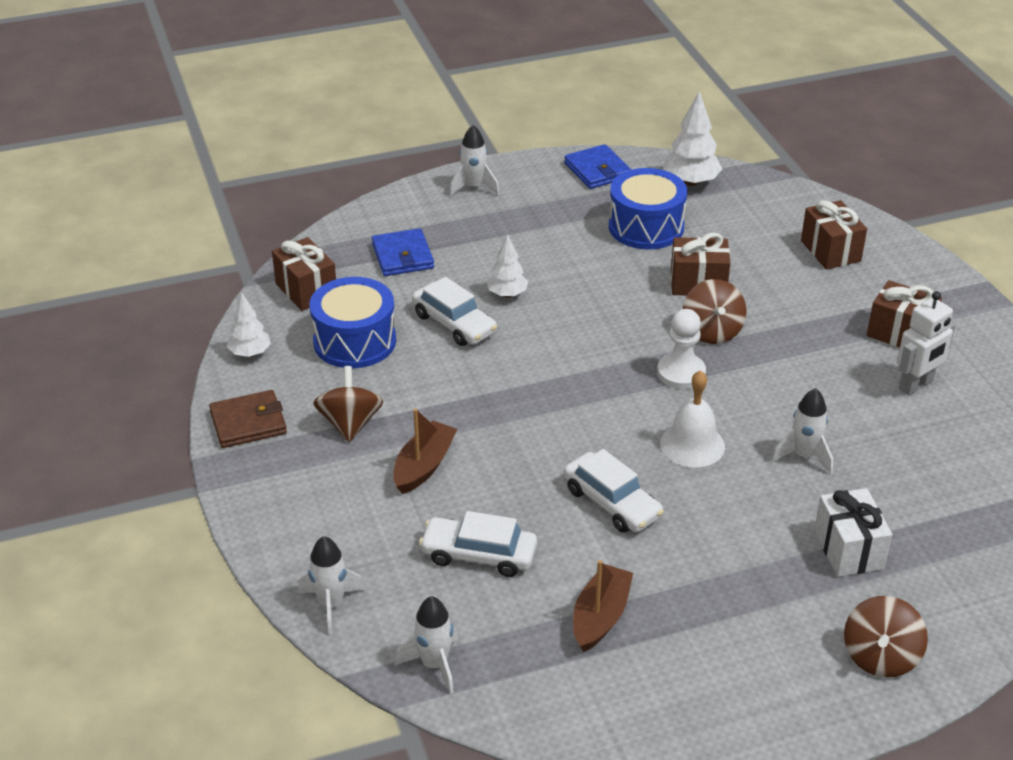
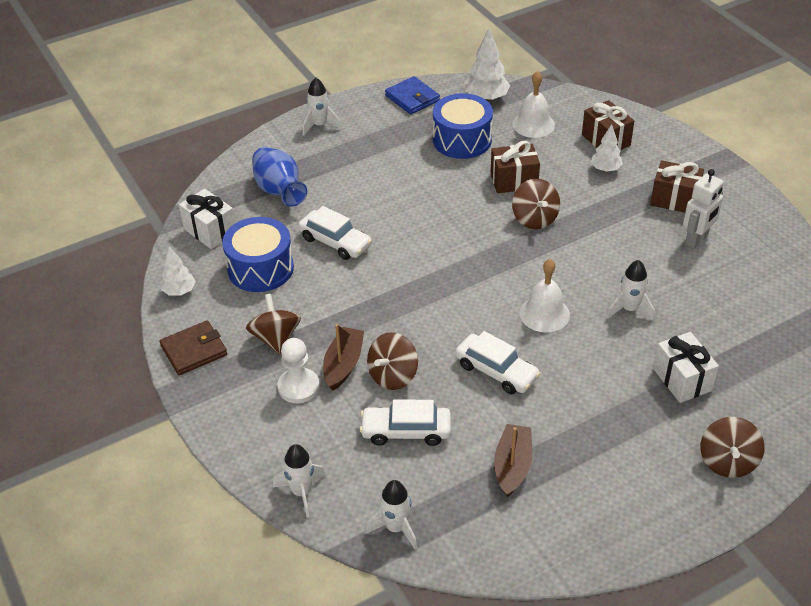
camera: 10 degrees left, 5 degrees up
(306, 290) = (210, 231): brown gift -> white gift
(403, 256) = (279, 191): blue wallet -> blue vase
(481, 488) = (393, 376): none -> brown spinning top
(507, 294) = (370, 211): white tree -> white tree (605, 169)
(681, 373) = (520, 256): white pawn -> white pawn (298, 387)
(742, 220) = (533, 124): none -> white bell

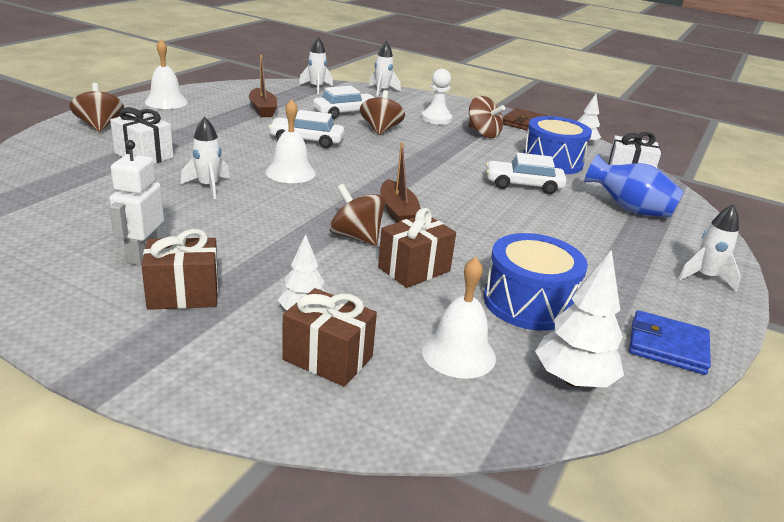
camera: 145 degrees right, 15 degrees down
(343, 364) = (421, 130): brown boat -> brown boat (398, 212)
(637, 520) = (166, 102): none -> white bell

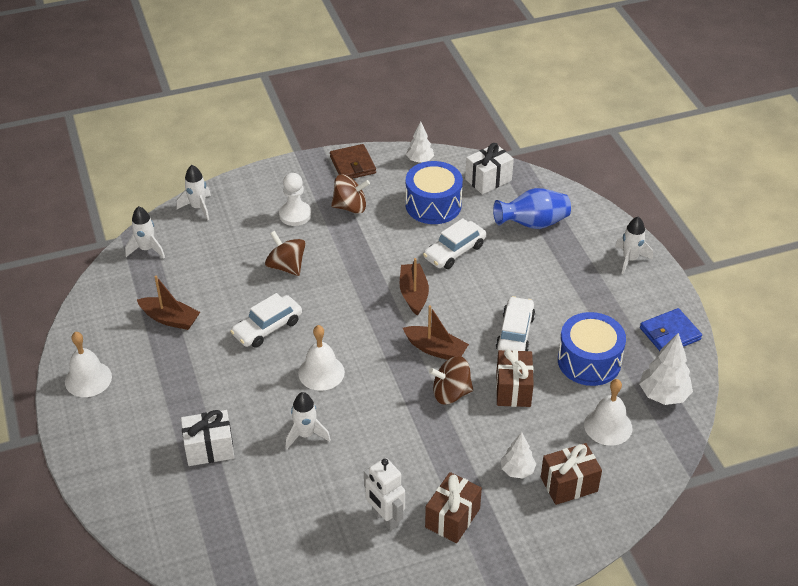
camera: 45 degrees left, 15 degrees up
(99, 126) = (113, 452): brown spinning top -> none
(345, 113) = (228, 266): white car -> white car (515, 333)
(443, 183) = (413, 294): none -> brown boat

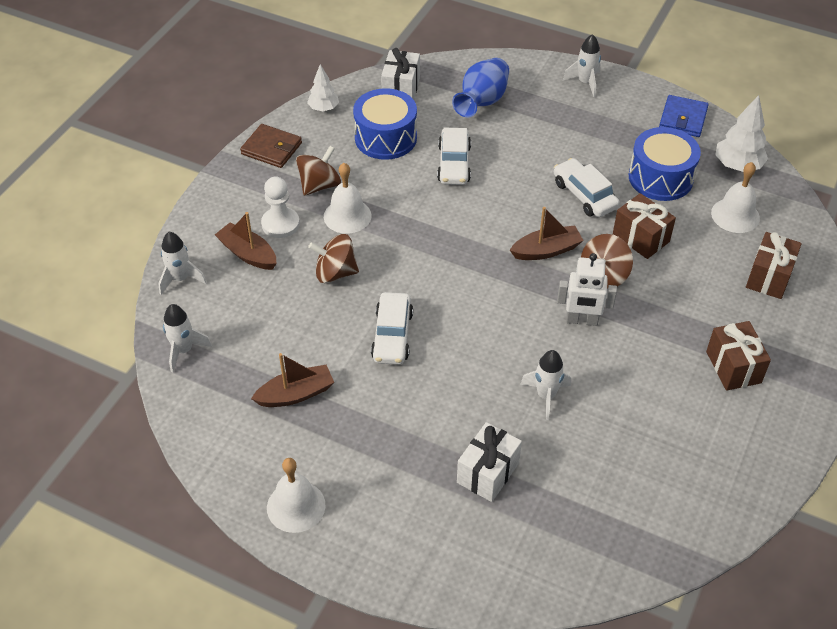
camera: 45 degrees left, 5 degrees up
(321, 372) = (487, 337): white bell -> white bell (347, 216)
(385, 518) = (691, 408): white robot -> white robot (582, 320)
(413, 294) = (470, 220): brown boat -> brown boat (248, 254)
(517, 470) = (725, 295): white tree -> none

